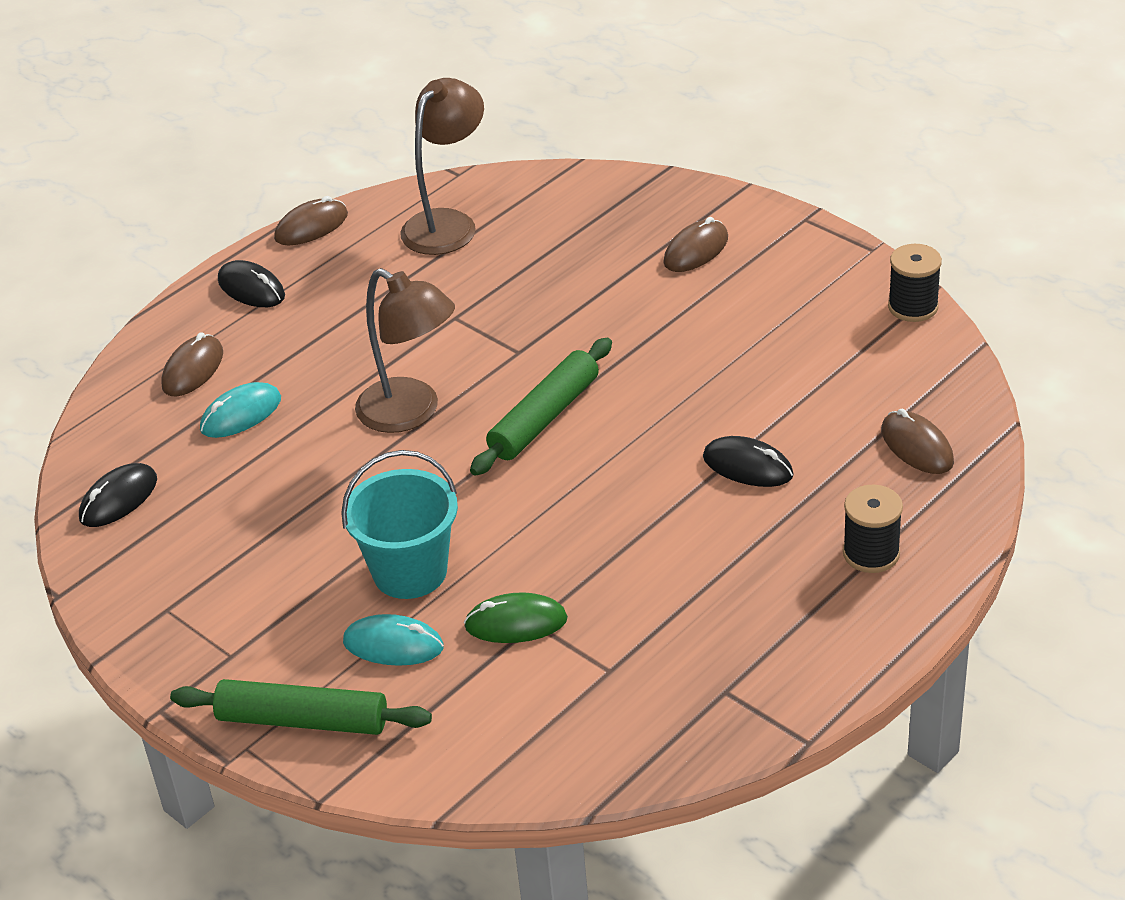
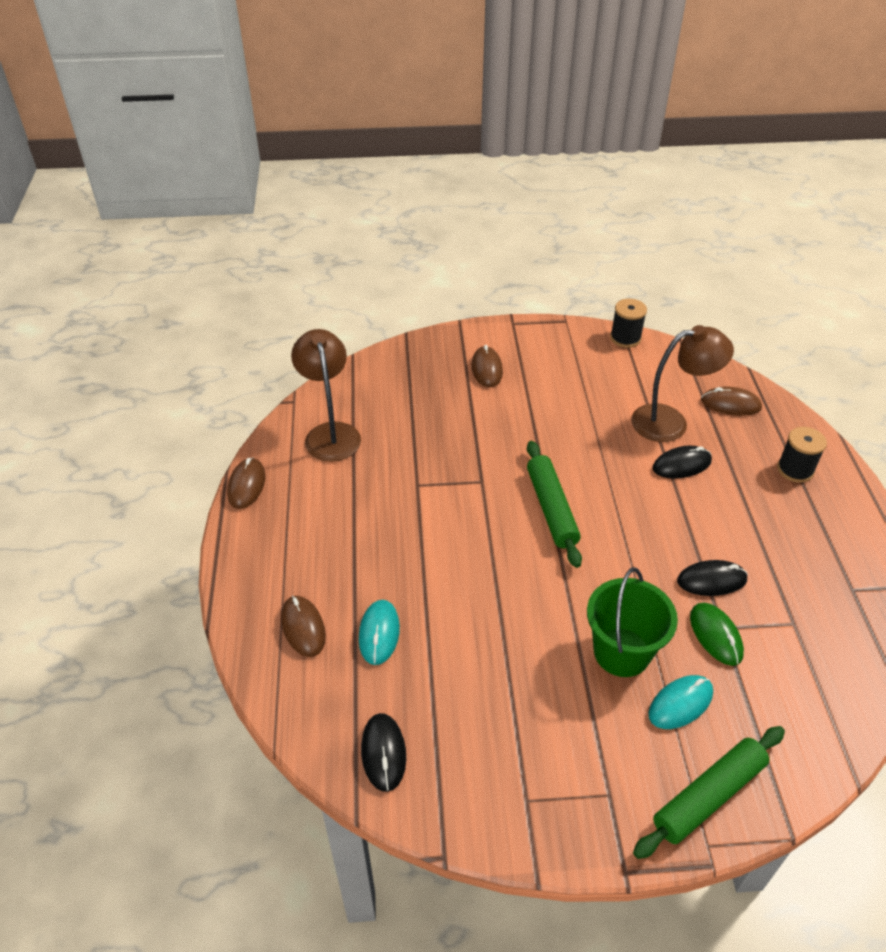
camera: 50 degrees left, 5 degrees up
(251, 289) = (264, 549): black mouse -> black mouse (711, 580)
(410, 572) = (621, 652): turquoise bucket -> green bucket
(411, 413) = (478, 557): brown lamp -> brown lamp (670, 422)
(516, 623) = (715, 635): green mouse -> green mouse turned 60 degrees counterclockwise

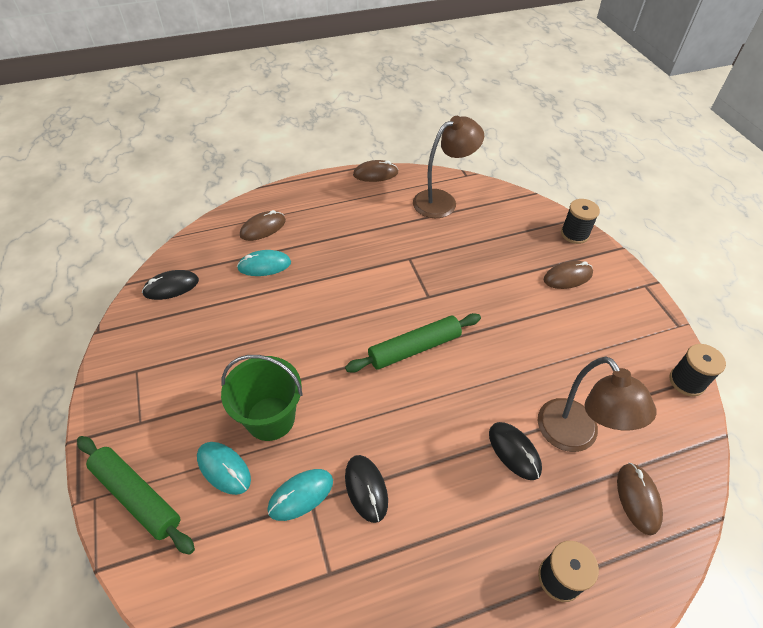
camera: 75 degrees right, 5 degrees up
(428, 345) = (574, 234): none -> black spool
(715, 635) = (301, 495): green mouse -> turquoise mouse

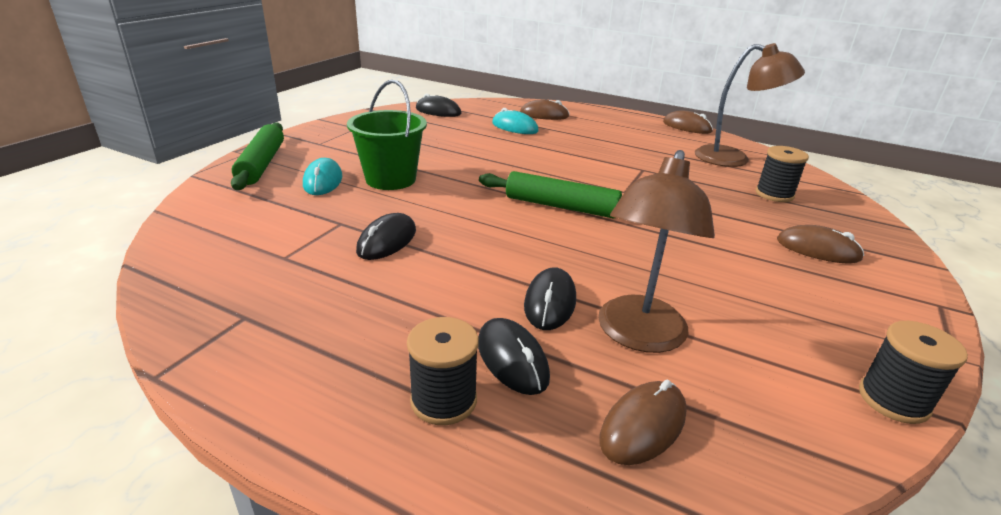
camera: 45 degrees right, 20 degrees down
(301, 495) = (341, 216): turquoise mouse -> none
(550, 515) = (512, 359): none -> black mouse
(574, 234) = (878, 232): black spool -> black spool (774, 194)

